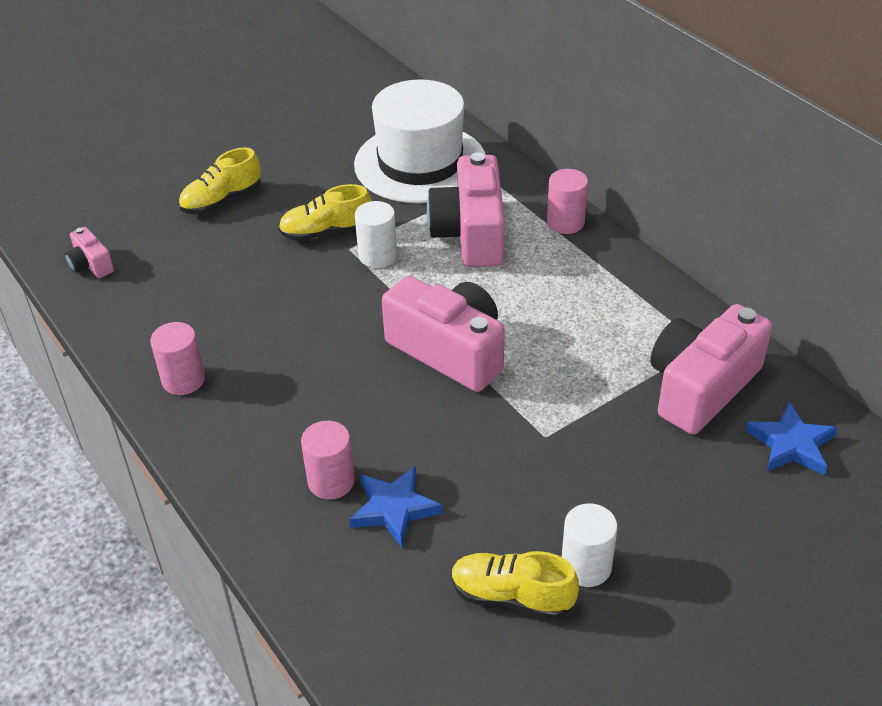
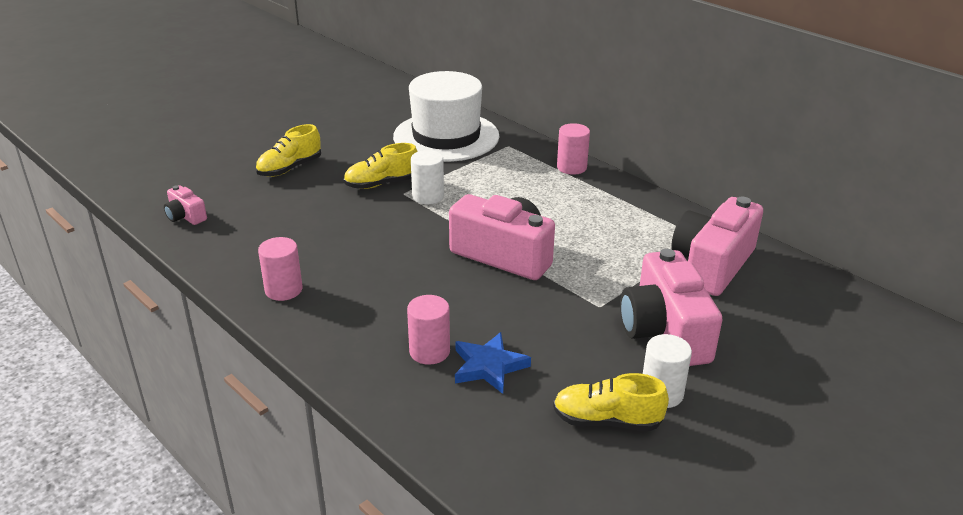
camera: 10 degrees left, 10 degrees down
(471, 234) = (499, 178): pink camera -> pink camera (665, 332)
(791, 444) = (794, 297): blue star -> none

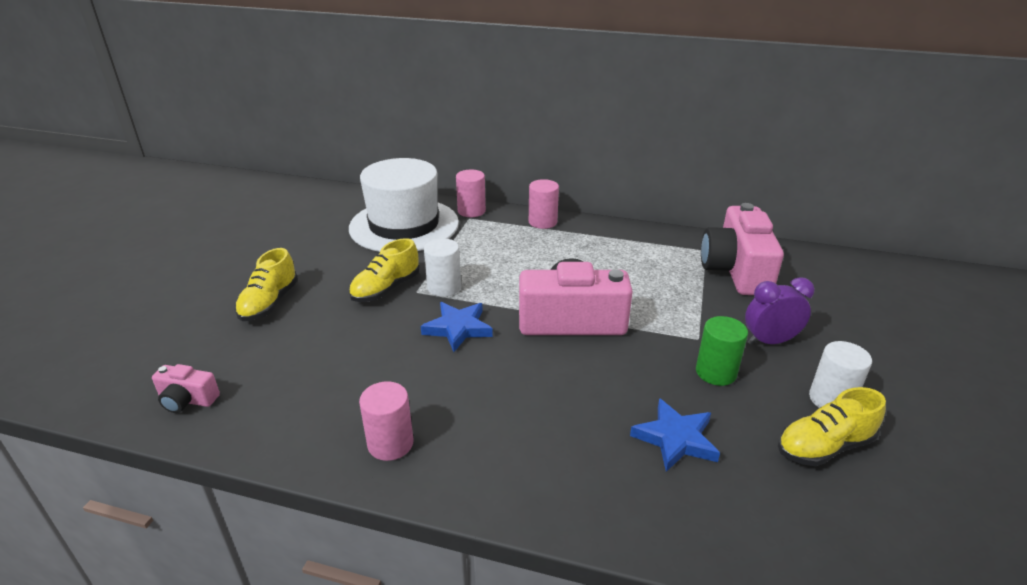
camera: 30 degrees left, 0 degrees up
(407, 231) = (458, 328): none -> blue star
(429, 351) = (608, 448): pink cylinder -> pink cylinder (471, 211)
(582, 336) = (716, 372): none -> green cylinder
(665, 332) = (769, 341): pink camera -> purple clock

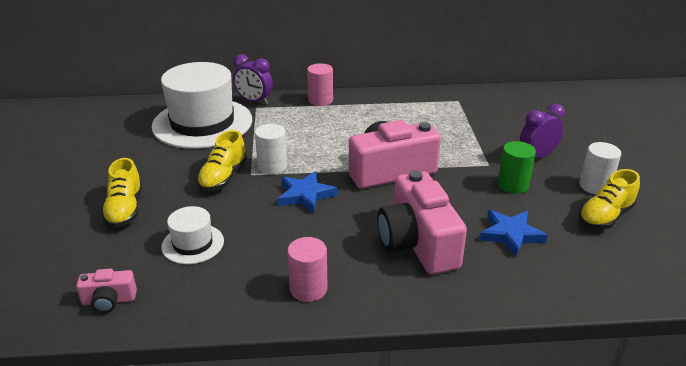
camera: 20 degrees left, 0 degrees up
(307, 357) = (193, 244): none -> white hat
(471, 211) = (254, 101): pink cylinder -> purple clock
(736, 270) = (488, 111): pink camera -> pink camera (418, 243)

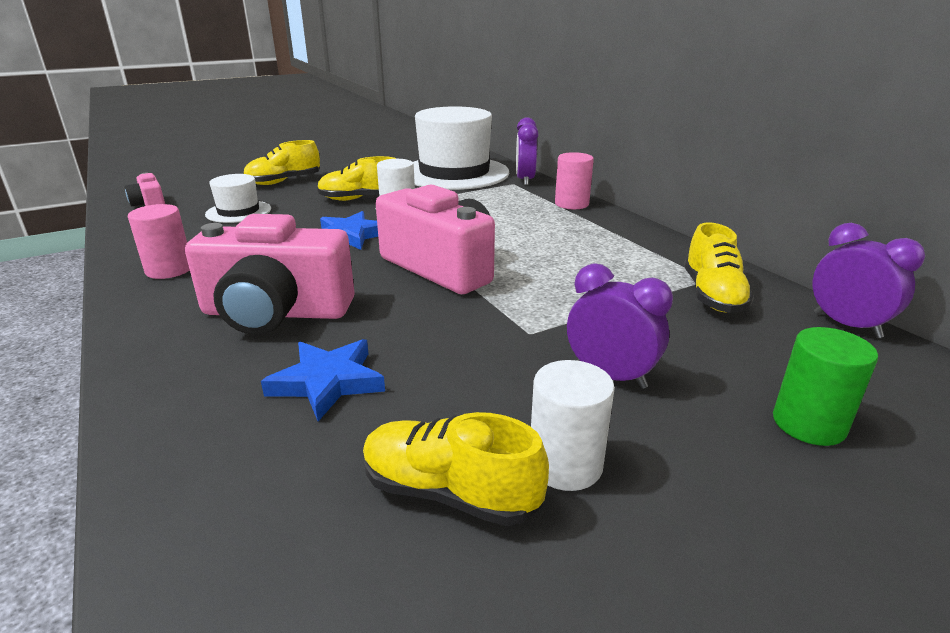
camera: 65 degrees right, 5 degrees down
(418, 243) = (276, 312): pink camera -> pink camera turned 135 degrees counterclockwise
(476, 106) = (712, 295): none -> yellow shoe
(513, 185) = (484, 364): green cylinder -> green cylinder (808, 424)
(519, 90) = (846, 325): none -> purple clock

